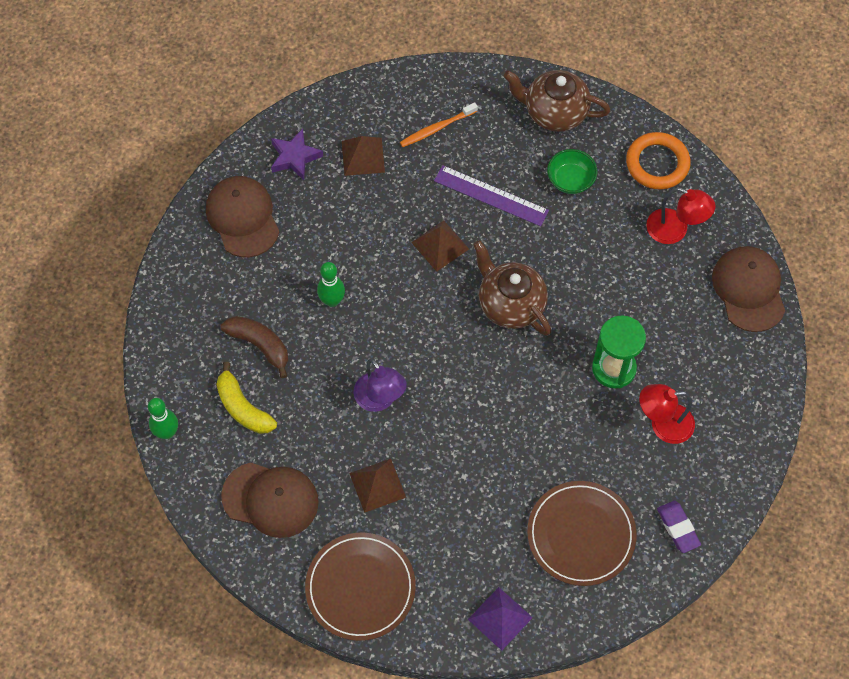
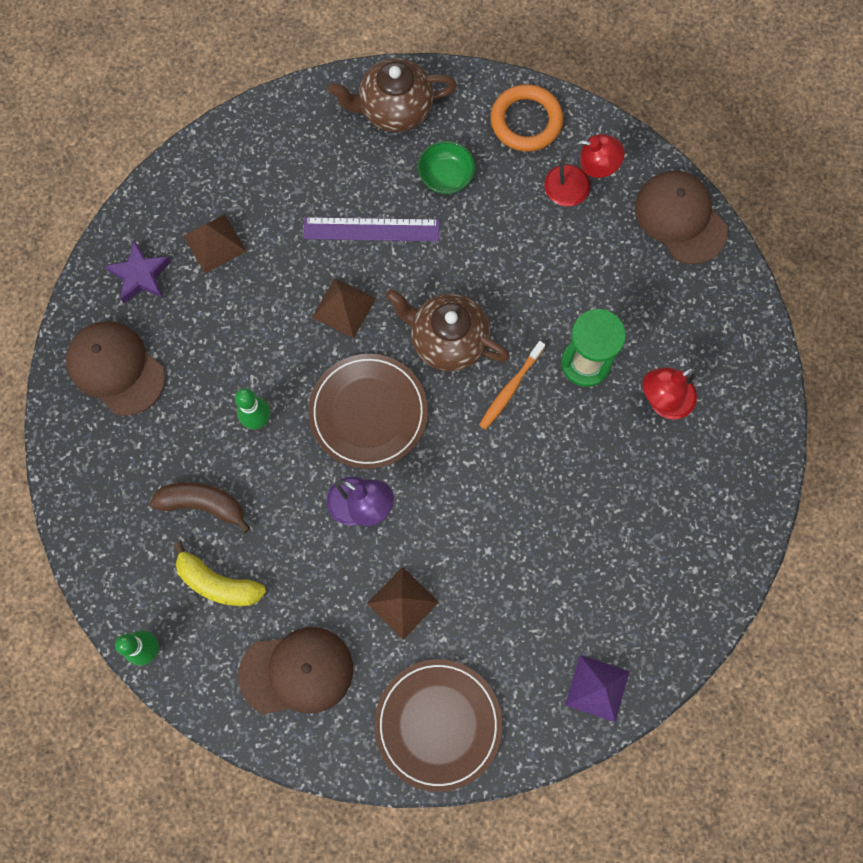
camera: 25 degrees left, 10 degrees up
(436, 128) = (279, 179): orange toothbrush -> orange toothbrush (510, 389)
(581, 534) = (636, 558): brown plate -> brown plate (368, 412)
(678, 528) = (729, 506): purple eraser -> none

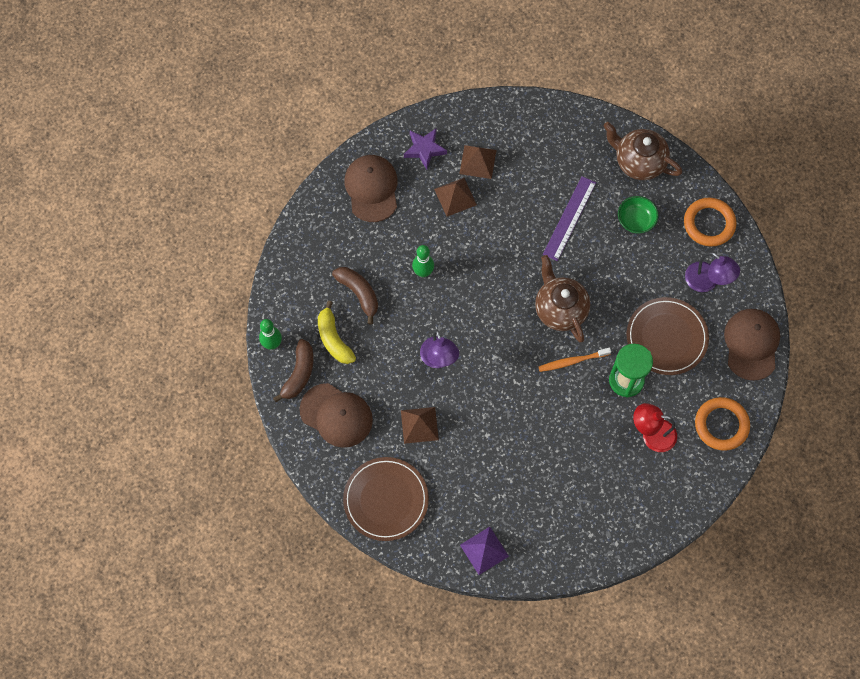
camera: 40 degrees right, 5 degrees down
(211, 659) = (299, 374): none -> brown banana
(343, 308) = (518, 248): brown pyramid -> brown pyramid (455, 197)
(368, 412) = (484, 314): brown plate -> brown plate (666, 337)
(371, 229) = (569, 218): purple ruler -> purple ruler turned 75 degrees clockwise
(577, 186) = (707, 282): red lamp -> purple lamp
(725, 332) = (721, 425): none -> orange ring

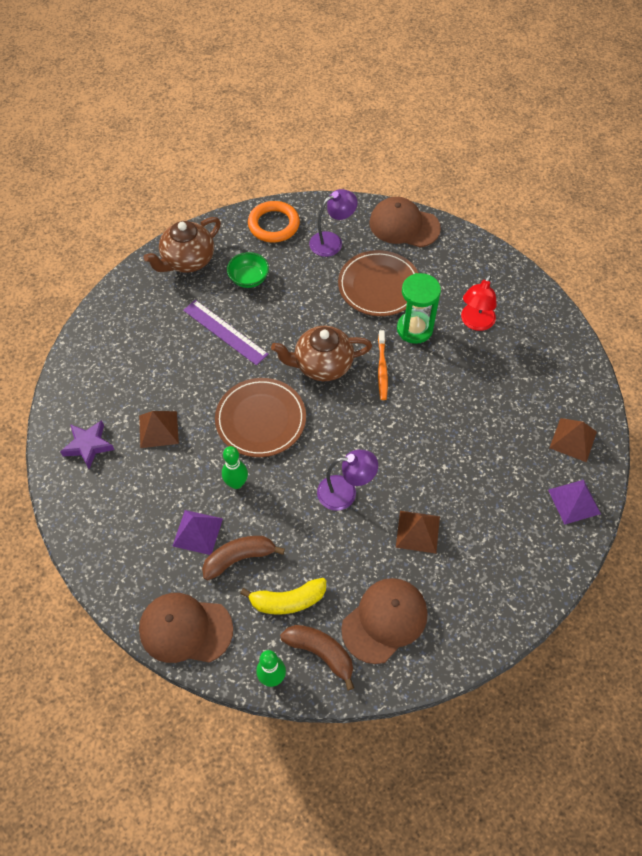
camera: 75 degrees left, 10 degrees down
(372, 189) = (113, 512): brown cap -> brown cap (185, 629)
(372, 256) = (197, 532): none -> purple pyramid
(386, 500) = (500, 589): brown plate -> brown plate (260, 419)
(477, 161) = (126, 397): brown pyramid -> brown pyramid (573, 439)
(721, 425) = (478, 267): orange ring -> none

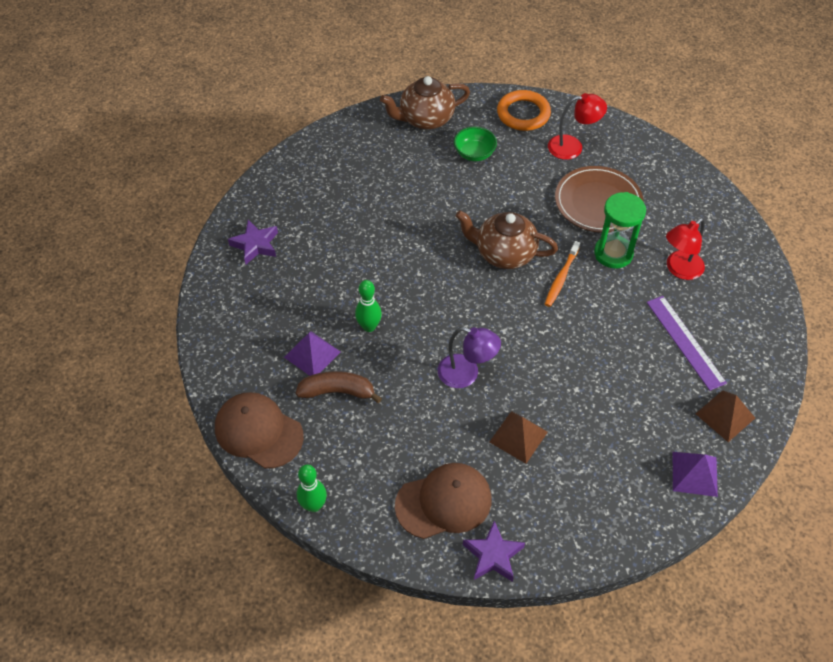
camera: 25 degrees right, 5 degrees down
(158, 429) = (323, 254): brown pyramid -> none
(225, 332) = (427, 192): purple ruler -> purple ruler (685, 342)
(260, 419) = (420, 280): brown plate -> none
(287, 601) = (362, 446): yellow banana -> none
(321, 653) = (369, 504): brown banana -> none
(332, 241) = (572, 147): purple lamp -> red lamp
(404, 225) = (653, 156): brown cap -> none
(449, 650) = (493, 555): none -> purple star

